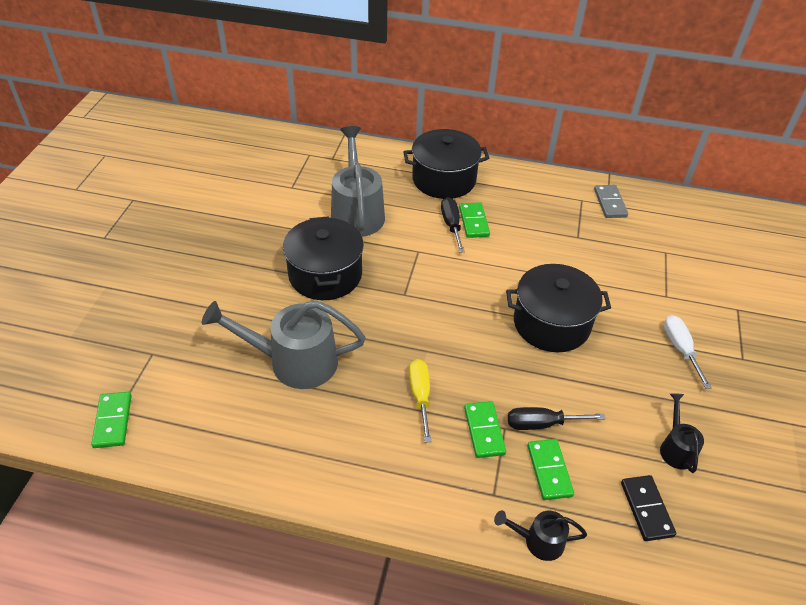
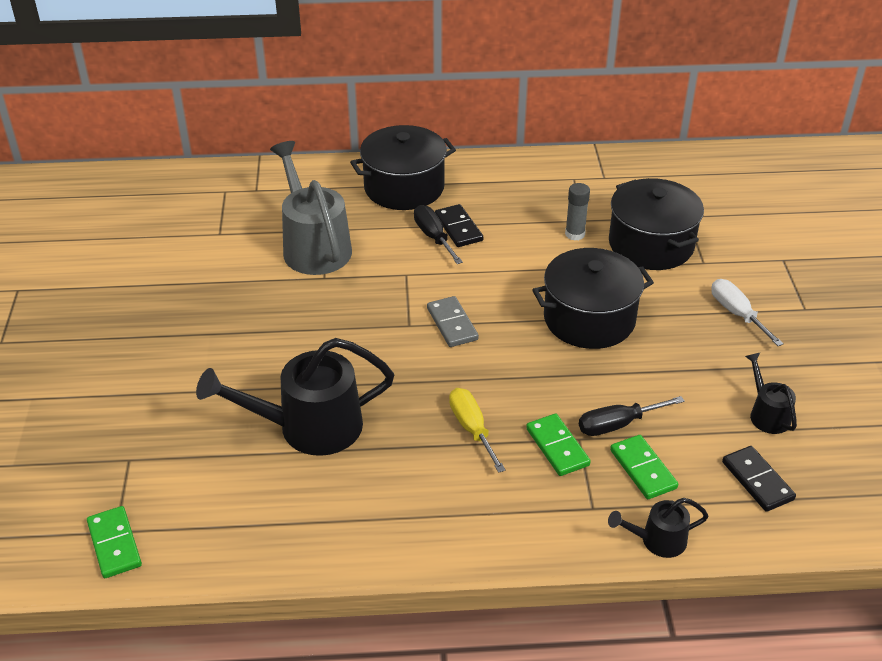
camera: 15 degrees left, 5 degrees down
(293, 361) = (308, 427): grey watering can -> black watering can
(325, 274) = (305, 324): black pot -> black pot (651, 244)
(474, 222) = (458, 228): green domino -> black domino
(566, 247) = (575, 234): none -> grey glue stick
(610, 203) = (606, 176): grey domino -> grey domino (452, 324)

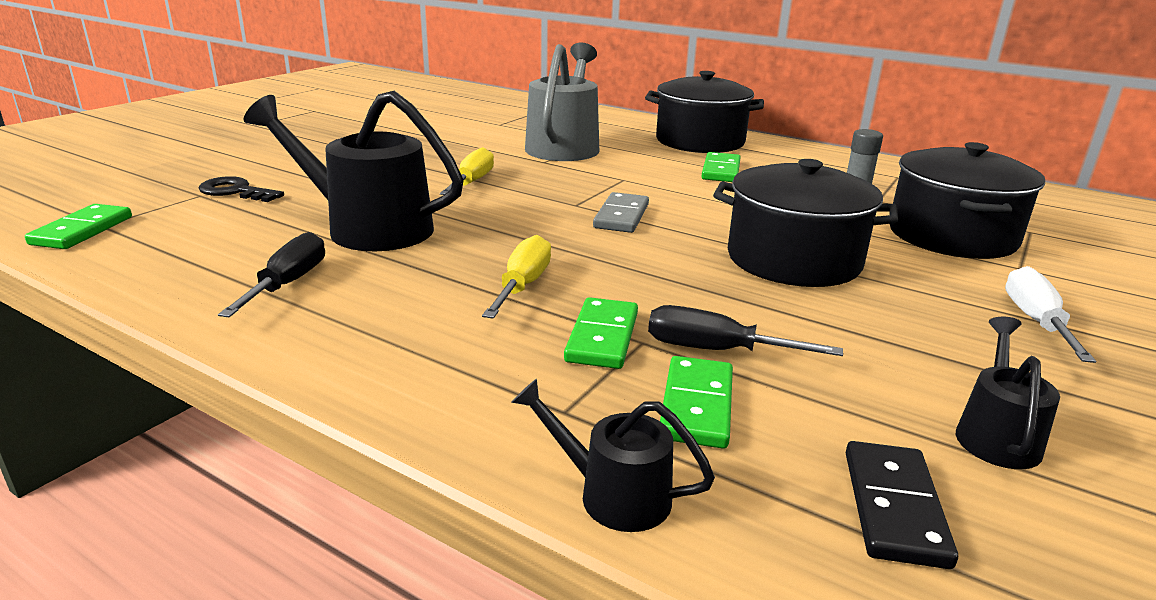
camera: 35 degrees right, 15 degrees down
(149, 441) = (236, 191): none -> black key
(307, 335) = (472, 182): none -> yellow screwdriver
(433, 237) = (686, 169): black screwdriver -> black screwdriver (288, 283)
(458, 228) = (721, 171): black domino -> green domino

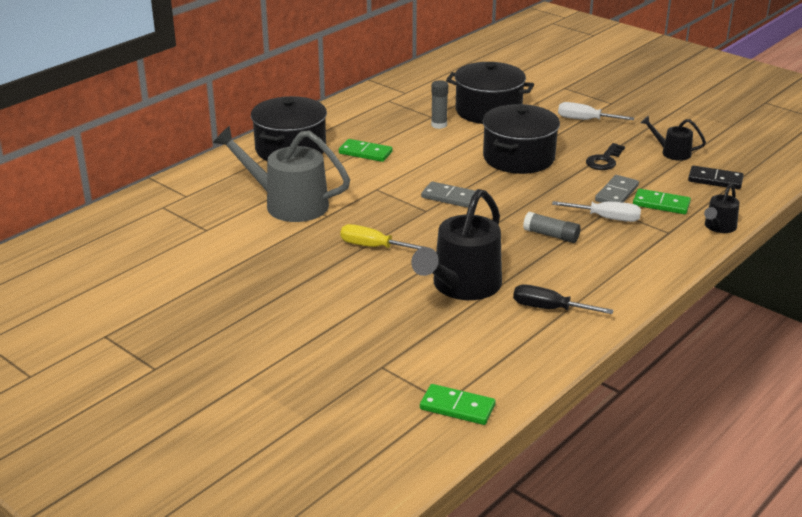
camera: 80 degrees left, 5 degrees up
(236, 191) = (376, 350): black key -> black key (604, 160)
(523, 285) = (551, 235): yellow screwdriver -> grey glue stick
(602, 337) = (606, 218): green domino -> white screwdriver
(716, 350) = (616, 193): black screwdriver -> grey domino

